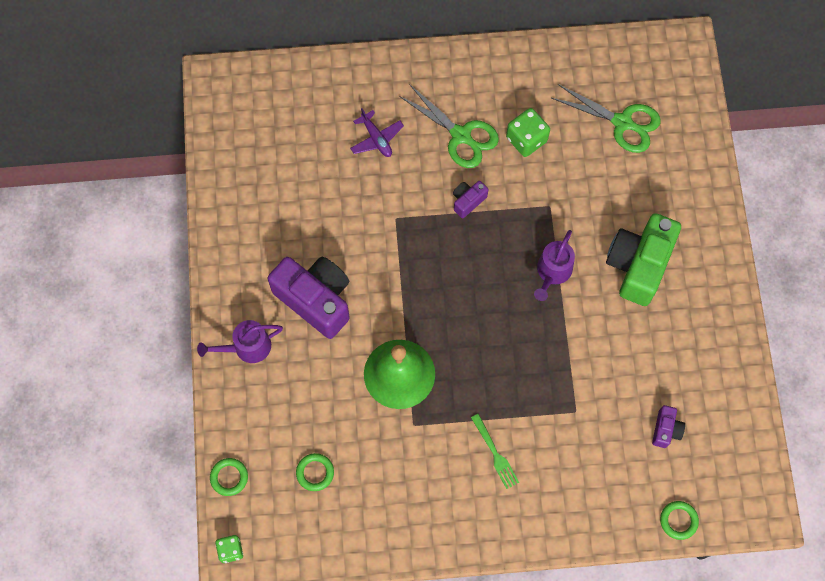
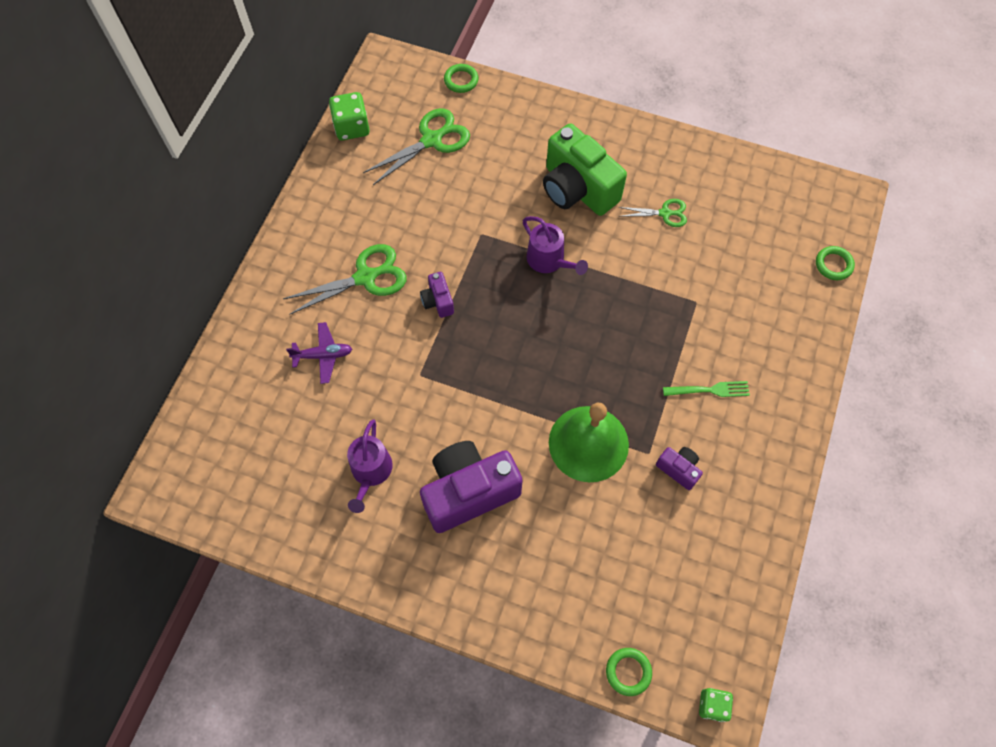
camera: 65 degrees left, 5 degrees down
(247, 347) = (487, 588): purple watering can -> purple watering can (370, 472)
(315, 472) = (660, 574): green ring -> green ring (461, 80)
(526, 139) = (403, 223): green dice -> green dice (352, 127)
(653, 350) = (665, 213): none -> green scissors
(665, 430) = (744, 237): purple camera -> purple camera (678, 469)

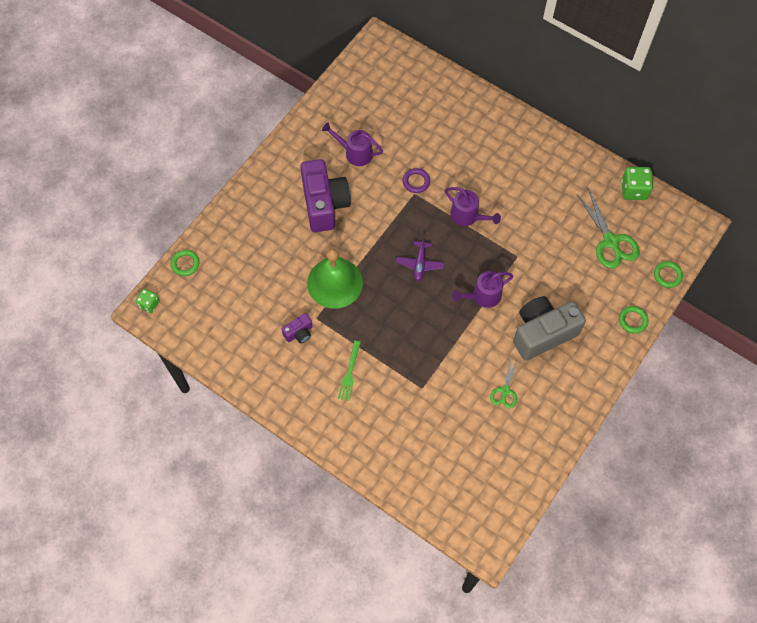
camera: 105 degrees right, 0 degrees up
(323, 355) = (444, 140): purple plane -> purple plane (420, 264)
(366, 277) = (498, 176): green scissors -> none
(400, 377) = (416, 182): none -> purple ring
(438, 301) = (468, 216): purple camera -> purple watering can
(577, 189) = (542, 333): green camera -> grey camera
(833, 265) = (427, 504): green ring -> green ring (633, 320)

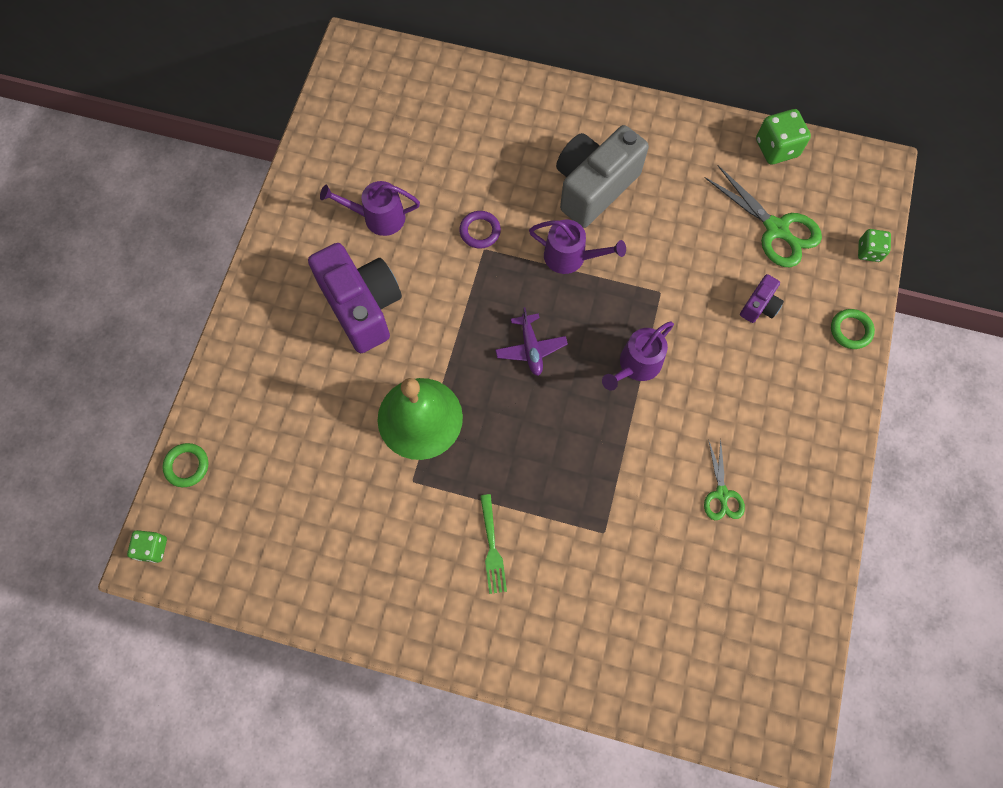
camera: 20 degrees left, 5 degrees up
(299, 333) = (396, 513): purple camera -> purple camera (759, 306)
(542, 333) = (738, 391): grey camera -> grey camera (594, 187)
(667, 275) = (869, 251): green ring -> green dice

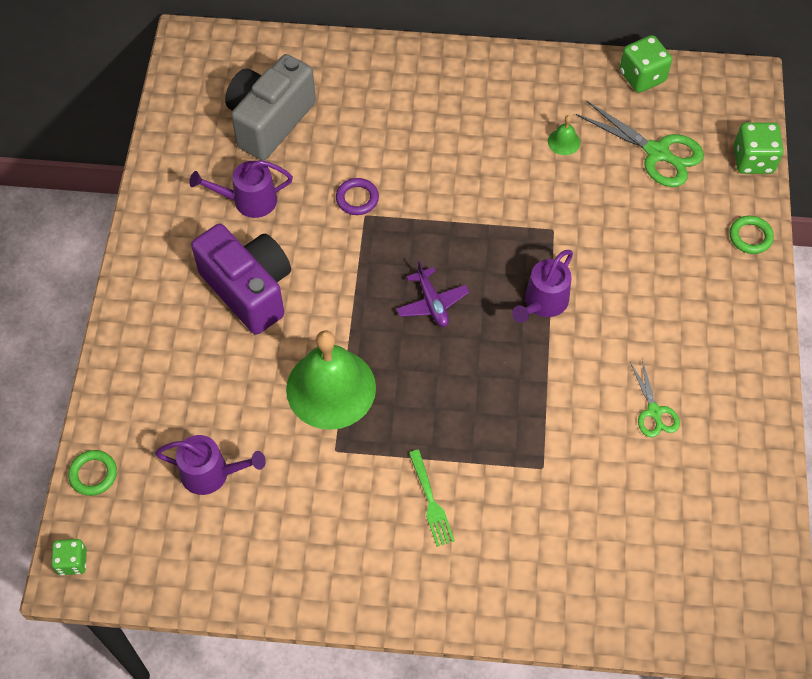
camera: 10 degrees left, 10 degrees down
(570, 257) = (455, 209): purple watering can -> purple watering can (211, 473)
(594, 187) = (465, 139): grey camera -> grey camera (270, 121)
(687, 204) = (564, 142): none -> green bell
(759, 306) = (655, 228): purple camera -> none
(869, 251) = (753, 160): green dice -> green dice, size x1.58

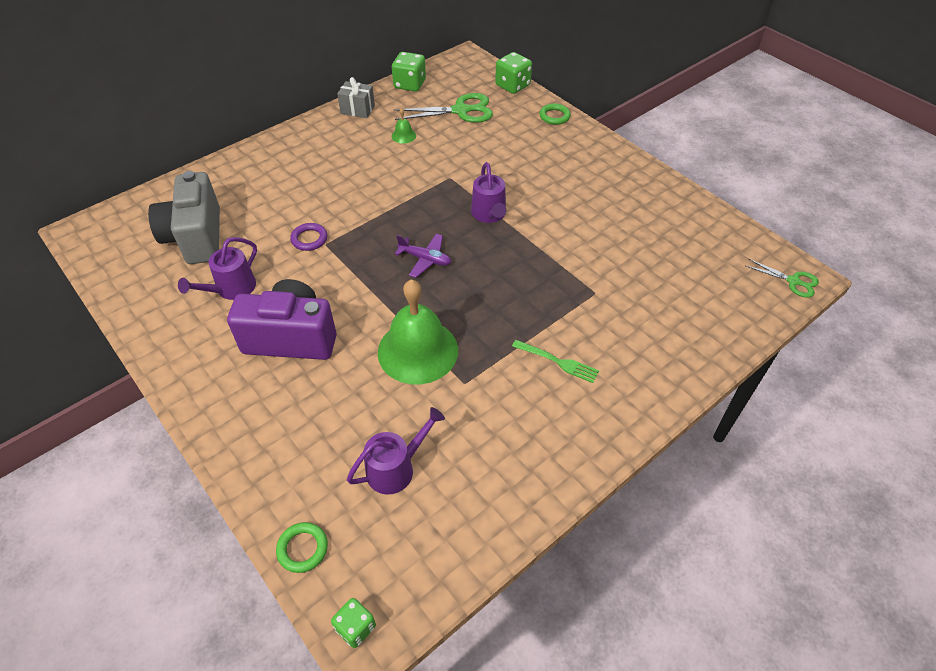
camera: 45 degrees left, 10 degrees down
(553, 73) = (357, 110): none -> grey gift
(654, 412) = (614, 222): green scissors -> green scissors (793, 281)

